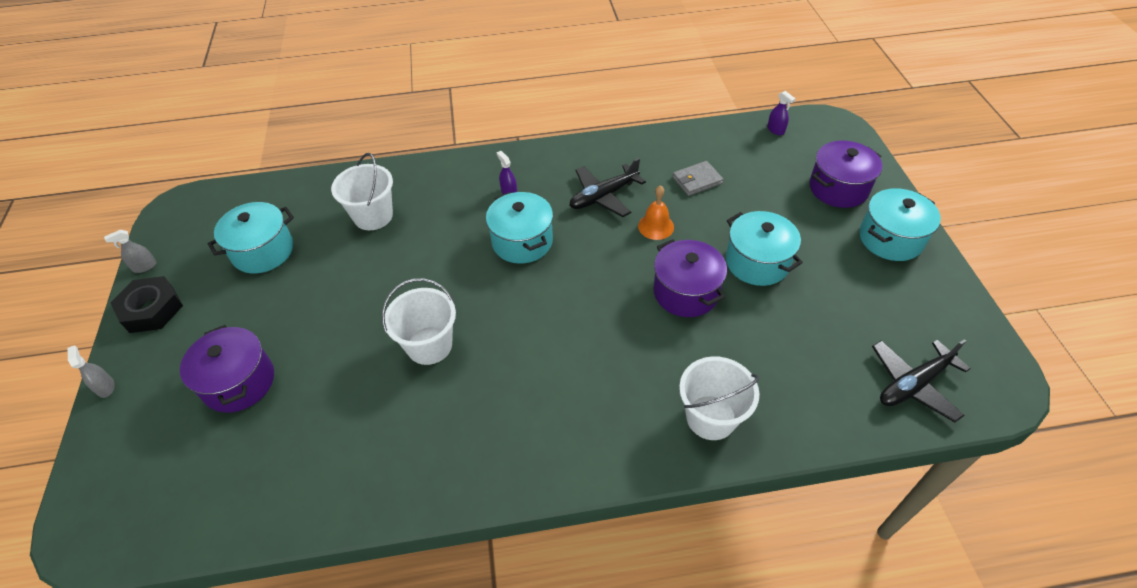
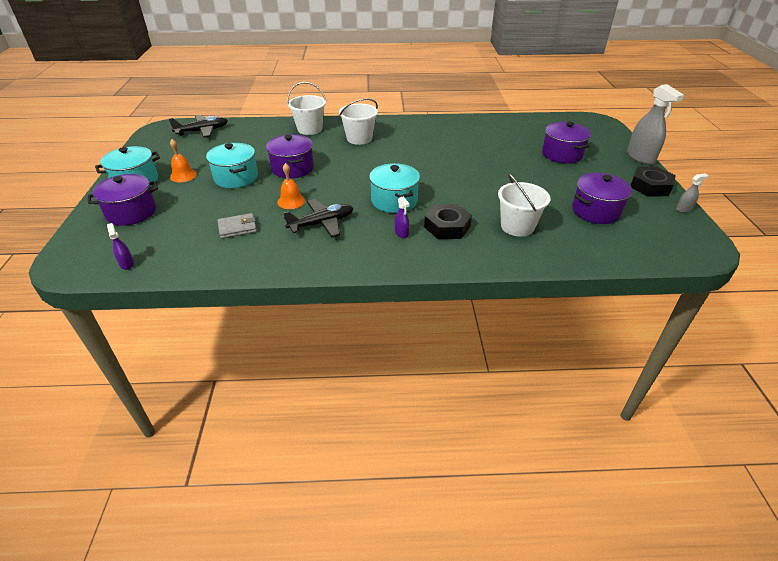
camera: 175 degrees left, 10 degrees down
(106, 387) = (640, 157): grey spray bottle -> grey spray bottle, size x2.13
(263, 251) = (596, 211): turquoise pot -> purple pot
(429, 345) = (455, 159): white bucket -> white bucket (359, 138)
(456, 207) = (447, 227): none -> black nut
(836, 258) = (183, 175): none -> orange bell

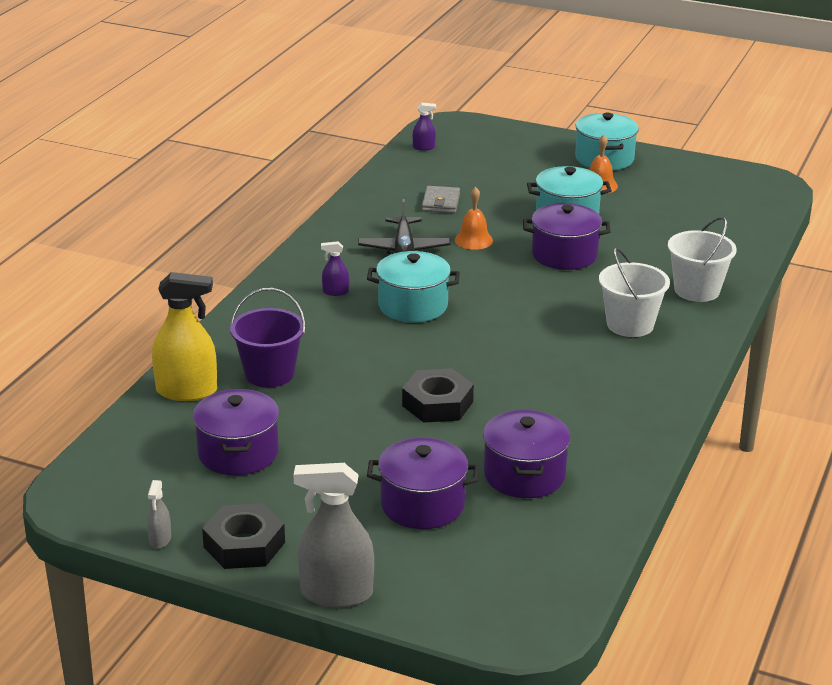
camera: 115 degrees right, 10 degrees down
(131, 212) = (527, 153): purple pot -> purple pot (524, 475)
(202, 131) = (742, 209): black plane -> none
(447, 227) = (319, 325): black nut -> black nut (437, 404)
(517, 226) = (269, 374): white bucket -> purple bucket
(569, 250) = (187, 391): none -> yellow spray bottle

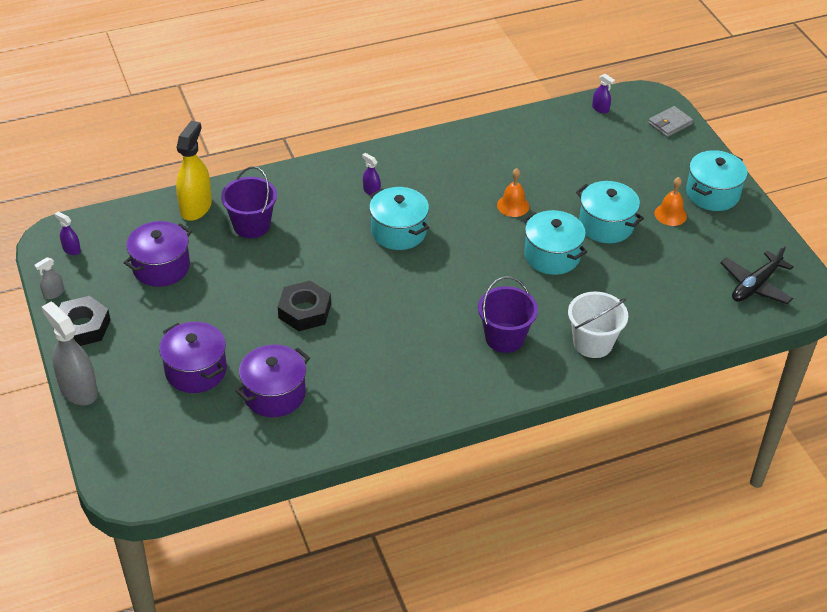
camera: 45 degrees right, 15 degrees up
(112, 495) = (71, 250): none -> purple spray bottle
(187, 391) = (196, 207): yellow spray bottle -> yellow spray bottle turned 120 degrees counterclockwise
(404, 249) = (459, 185): black plane -> black plane (755, 285)
(441, 203) = (539, 162): grey wallet -> grey wallet (670, 124)
(564, 255) = (552, 255): purple pot -> turquoise pot
(630, 325) = (504, 338): white bucket -> purple bucket

